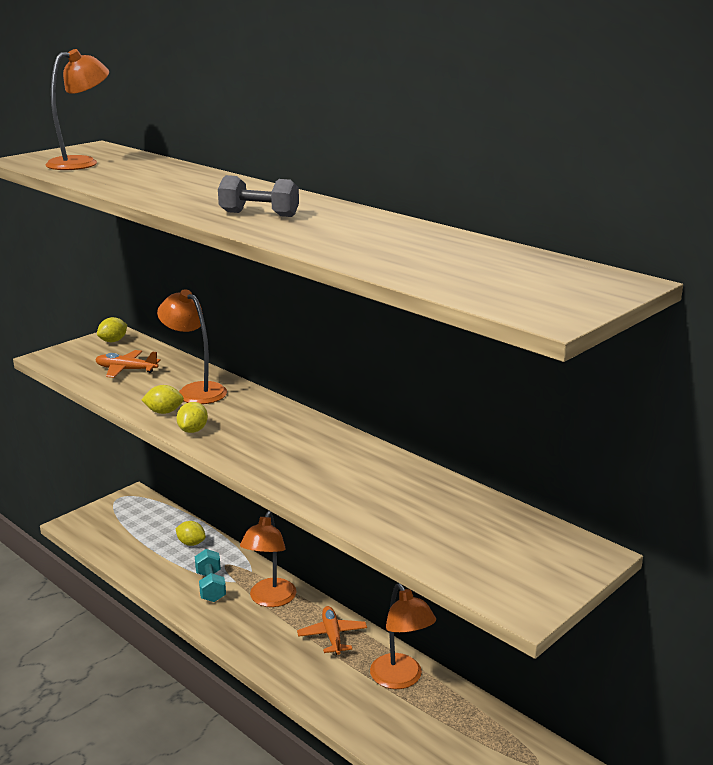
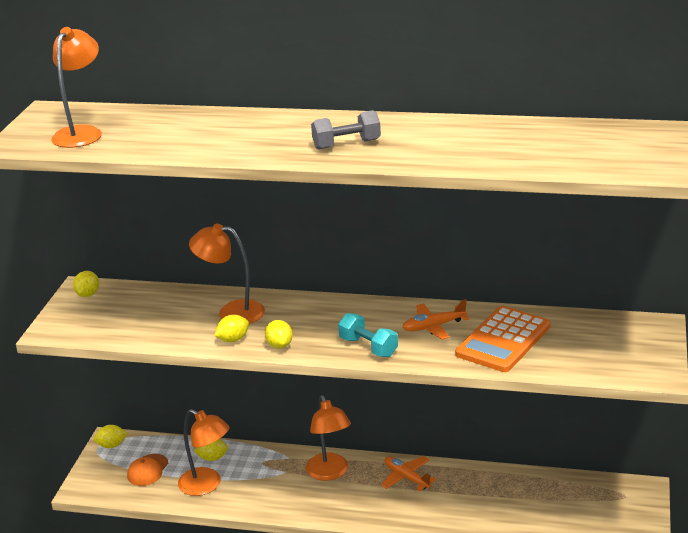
camera: 30 degrees left, 5 degrees up
(126, 370) = (143, 316): orange plane -> orange plane (433, 327)
(131, 500) = (112, 445): none -> yellow lemon
(132, 531) = (147, 470): none -> orange cap
(210, 586) = (270, 484): turquoise dumbbell -> turquoise dumbbell (368, 347)
(399, 504) = (503, 340): none -> orange calculator
(401, 679) = (486, 485): orange lamp -> orange lamp (207, 485)

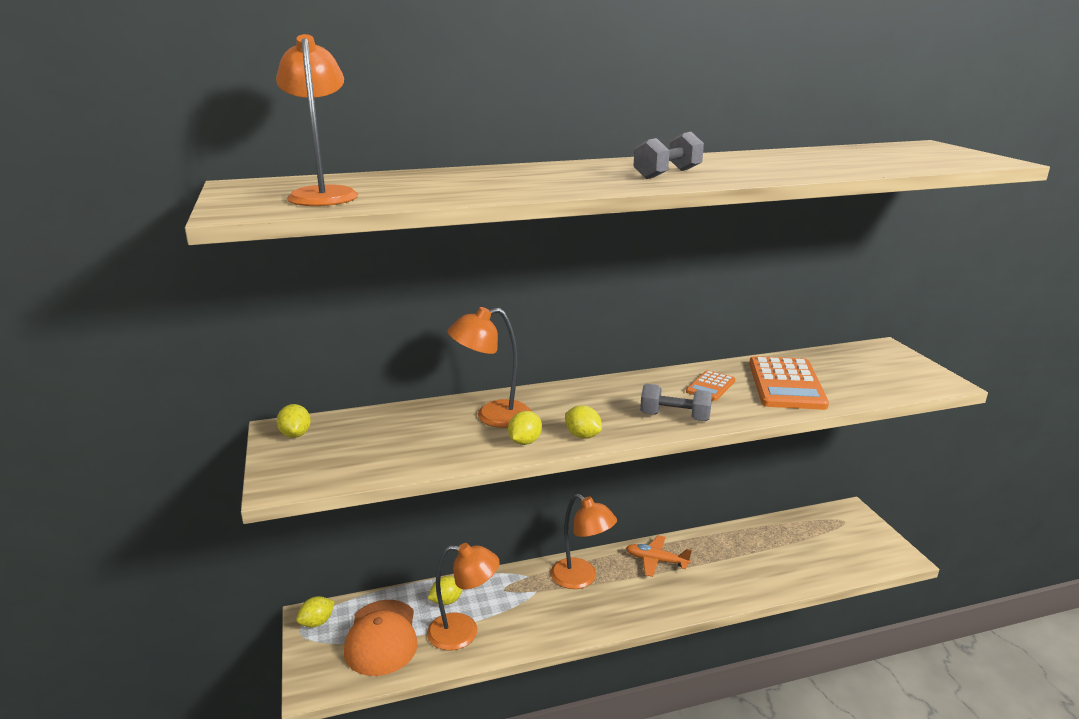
camera: 30 degrees left, 5 degrees down
(147, 470) = (381, 637): orange cap -> orange cap, size x1.69
(368, 347) = (675, 417): turquoise dumbbell -> grey dumbbell
(433, 327) = (710, 386): orange plane -> orange calculator

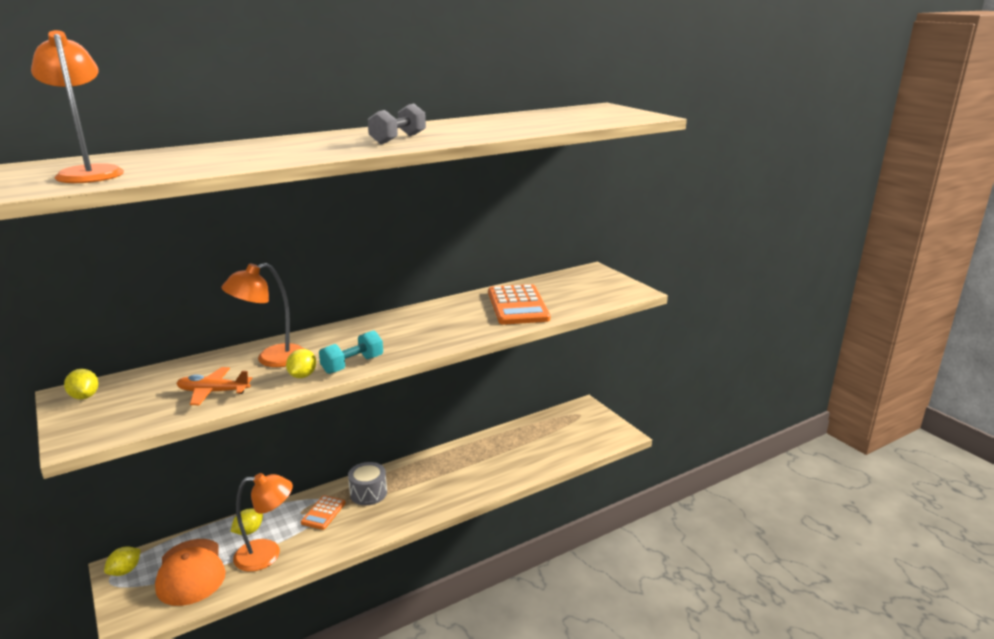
camera: 15 degrees left, 0 degrees up
(581, 579) = (368, 493): orange lamp -> grey drum
(582, 435) = (352, 365): yellow lemon -> turquoise dumbbell
(656, 561) = (431, 468): orange plane -> orange plane (213, 392)
(675, 417) = (429, 341): grey dumbbell -> none
(710, 386) = (457, 314): orange calculator -> orange calculator (323, 513)

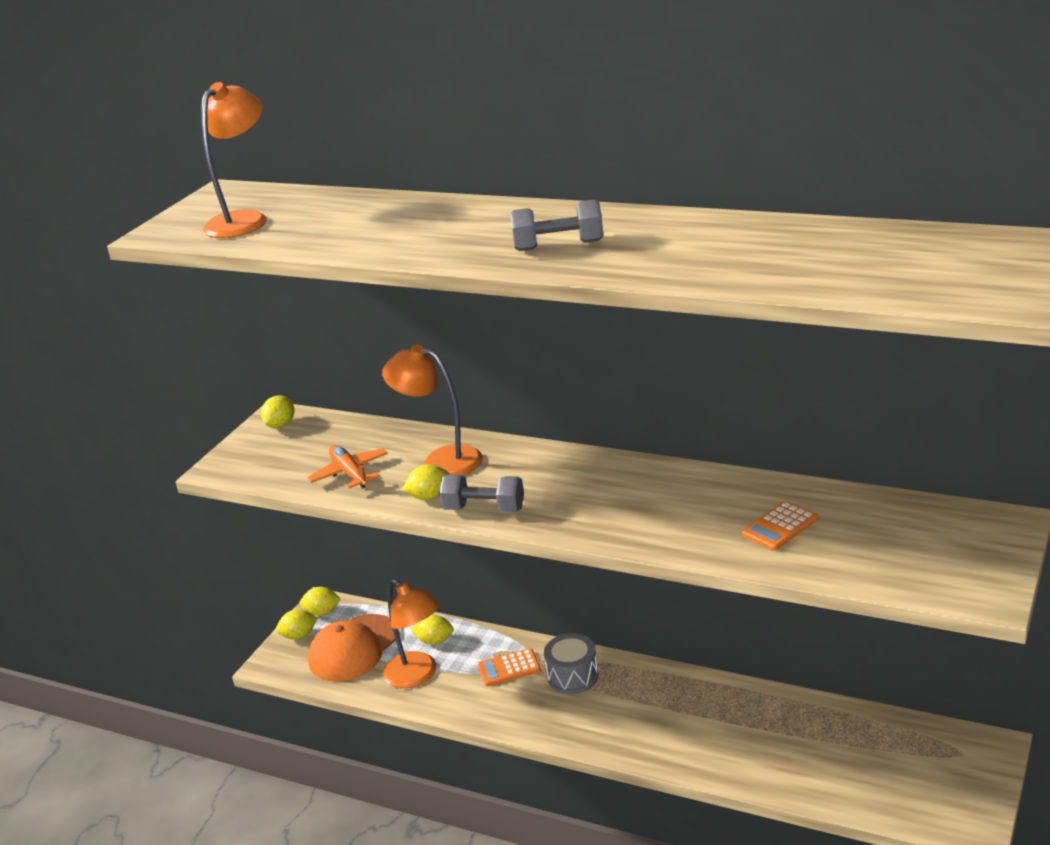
camera: 60 degrees right, 5 degrees up
(127, 595) = (299, 635): none -> yellow lemon
(352, 365) = (484, 509): turquoise dumbbell -> grey dumbbell
(518, 306) = (780, 527): orange calculator -> orange calculator, size x0.53

